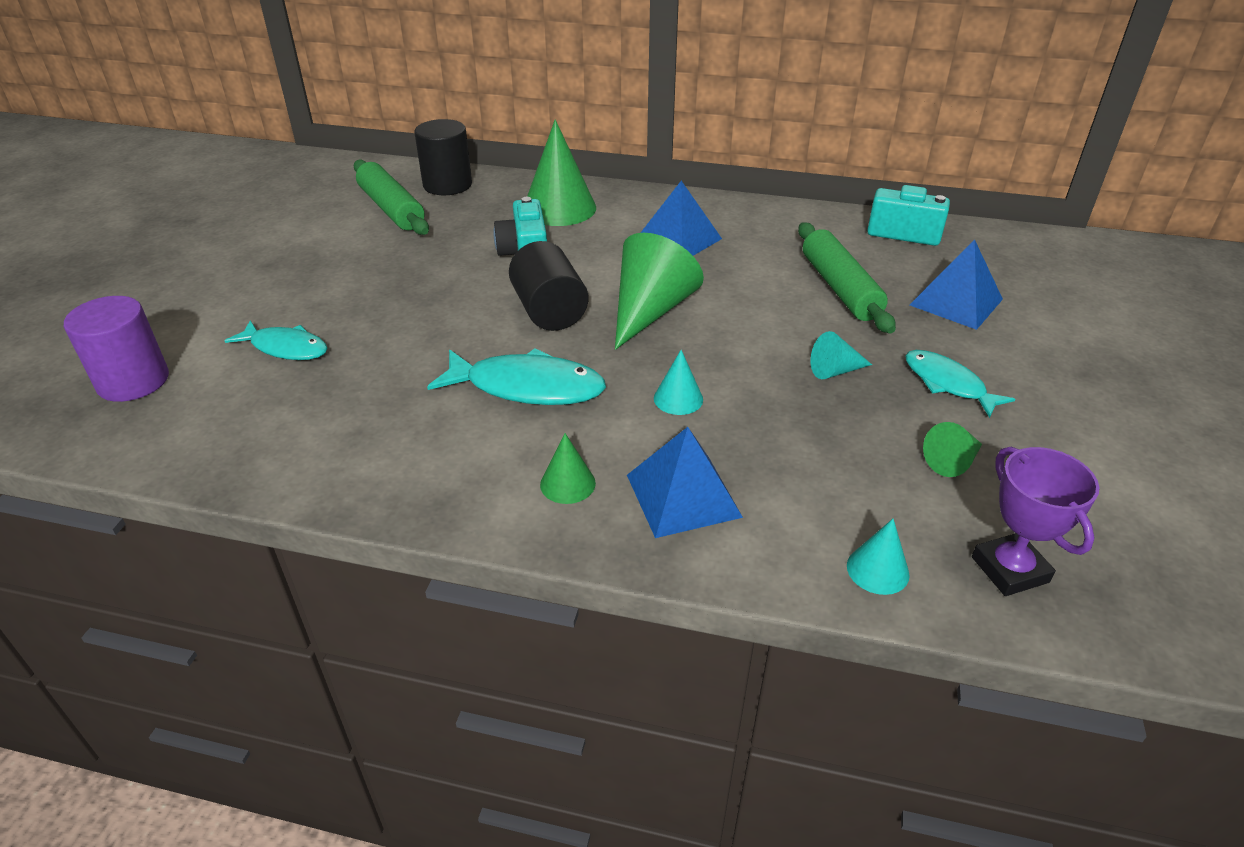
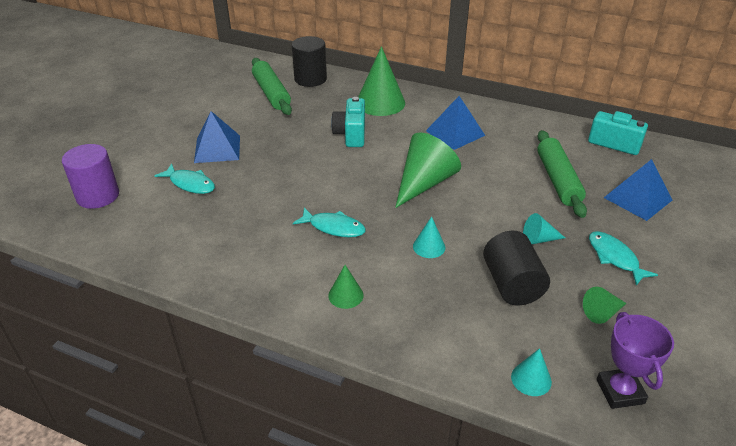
camera: 10 degrees right, 0 degrees up
(527, 387) = (333, 227): turquoise fish -> turquoise fish, size x0.65
(549, 311) = (358, 176): black cylinder -> black cylinder (512, 284)
(683, 495) = (417, 312): blue pyramid -> blue pyramid (217, 149)

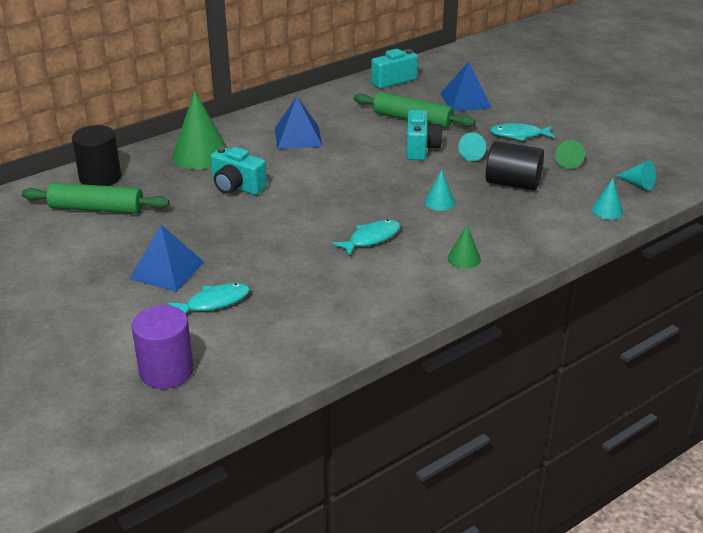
camera: 60 degrees left, 5 degrees down
(424, 183) = (355, 176): green cone -> none
(511, 203) = (420, 148): none -> turquoise camera
(620, 391) = (638, 184): purple trophy -> turquoise cone

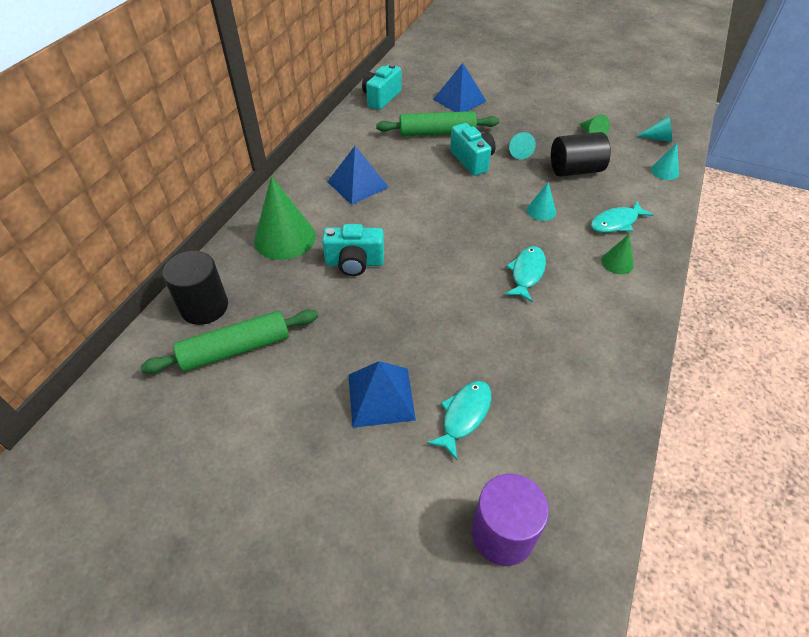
camera: 30 degrees left, 15 degrees up
(519, 135) = (532, 121): turquoise fish -> turquoise fish (616, 222)

